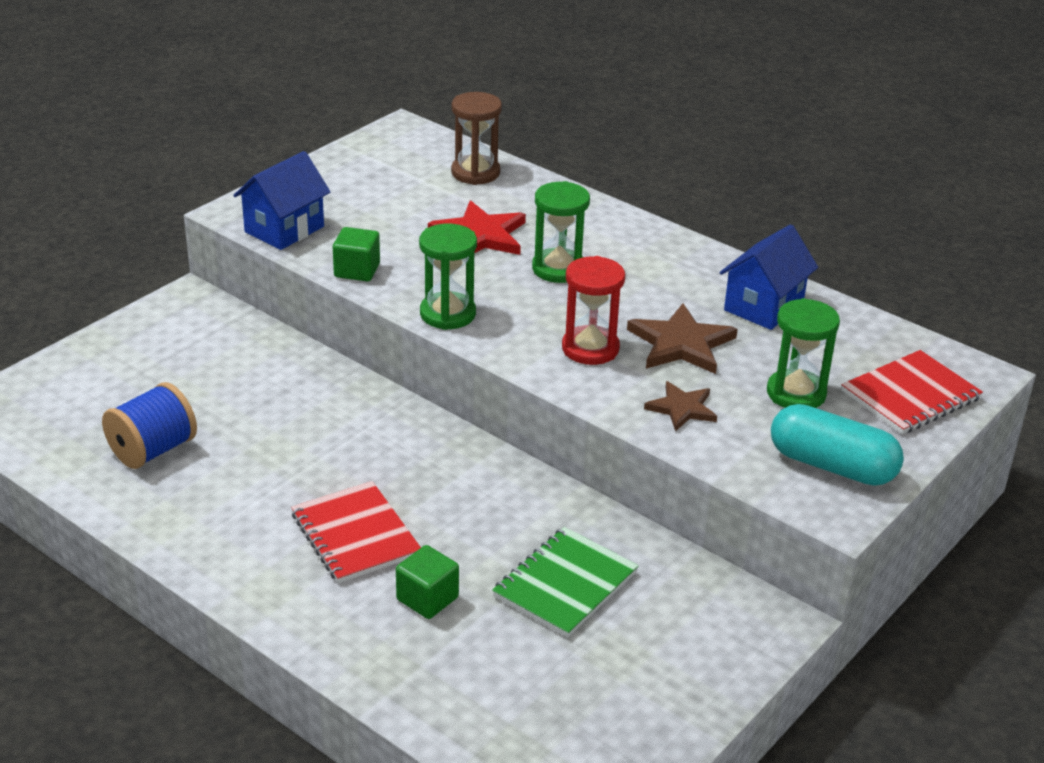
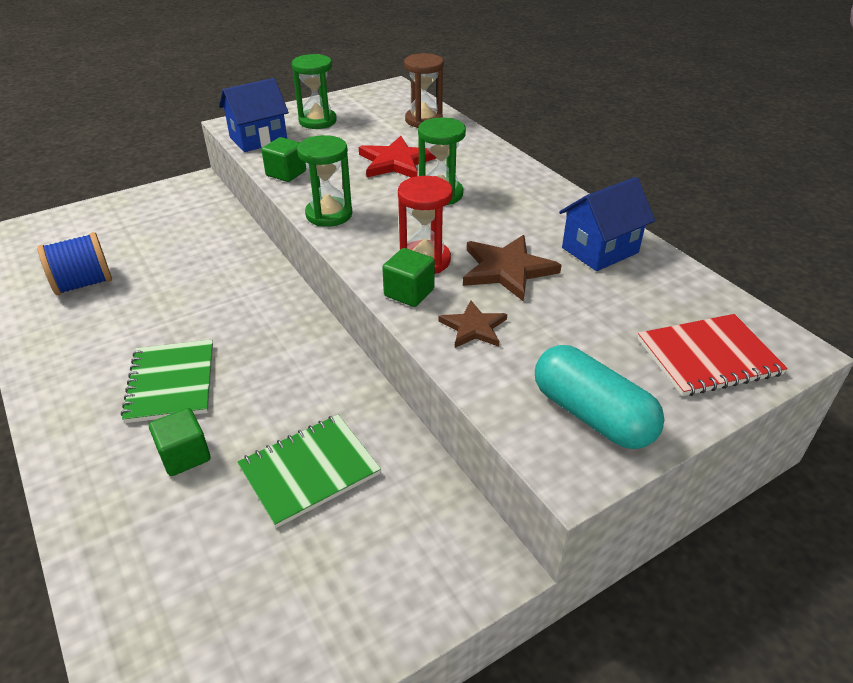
camera: 20 degrees right, 5 degrees up
(355, 535) = (171, 382): red notebook -> green notebook
(596, 385) = (409, 293): none -> green cube
(796, 393) = (591, 333): green hourglass -> green hourglass (317, 121)

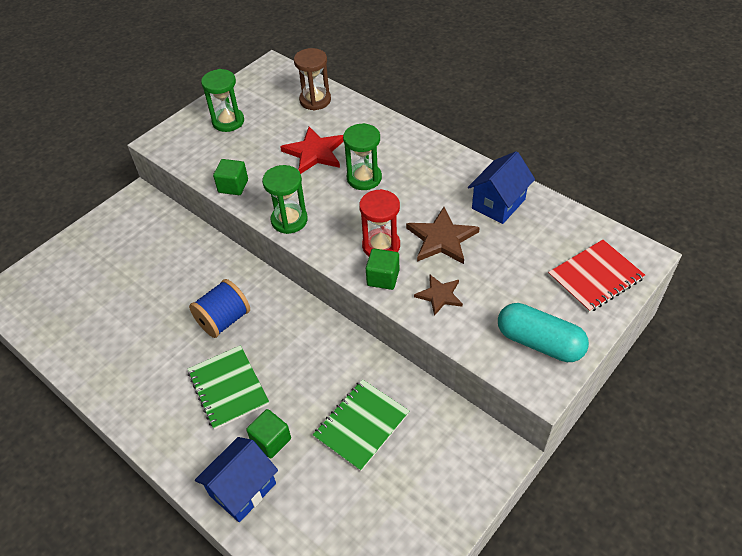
camera: 15 degrees left, 10 degrees up
(84, 284) = (105, 322): blue spool -> blue spool (224, 320)
(258, 139) = (189, 154): blue house -> blue house (242, 489)

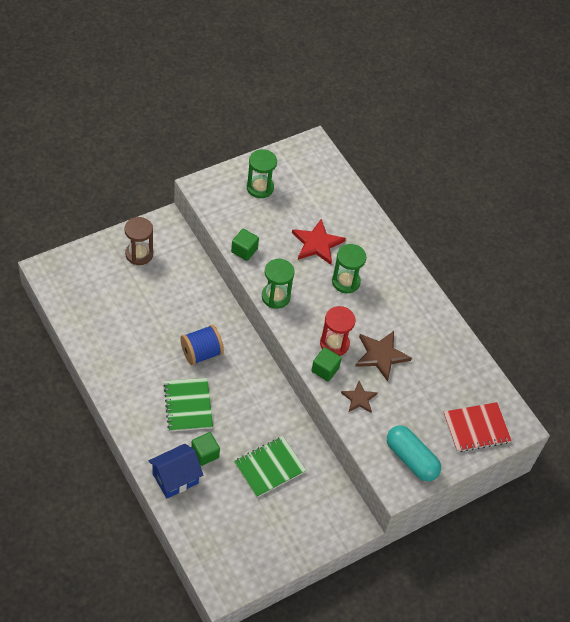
camera: 10 degrees right, 5 degrees up
(315, 100) = (336, 193): brown hourglass -> brown hourglass (139, 254)
(498, 204) = (437, 343): blue house -> none

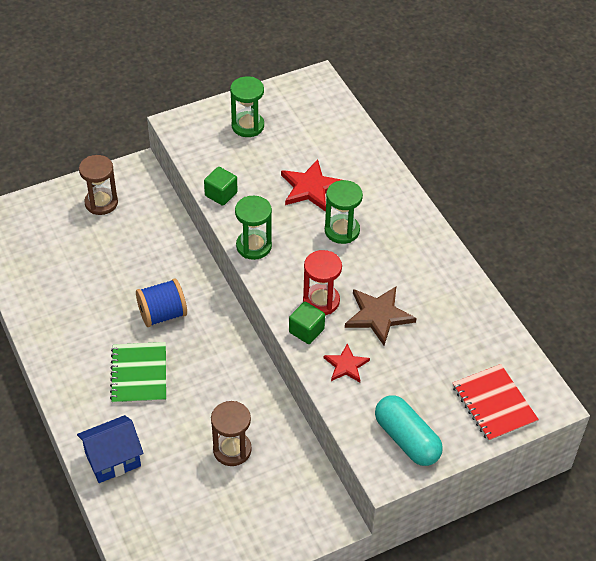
camera: 10 degrees right, 5 degrees down
(205, 454) = (153, 431): green cube -> none
(269, 467) = (232, 450): green notebook -> brown hourglass
(359, 398) = (346, 365): brown star -> red star
(476, 428) = (494, 404): red notebook -> red notebook turned 75 degrees clockwise

